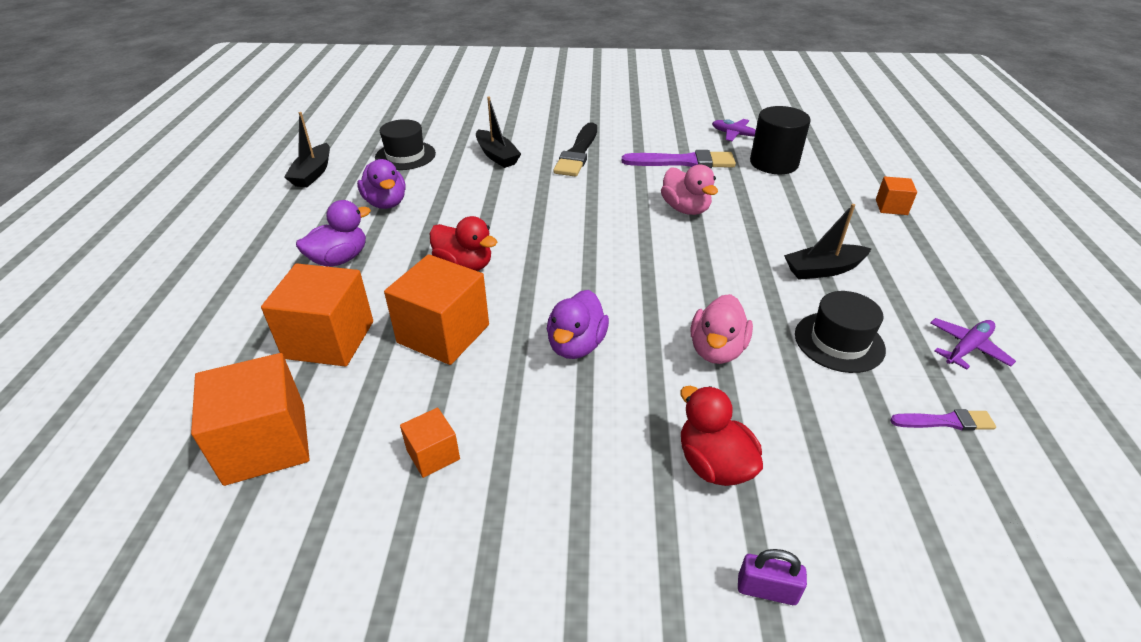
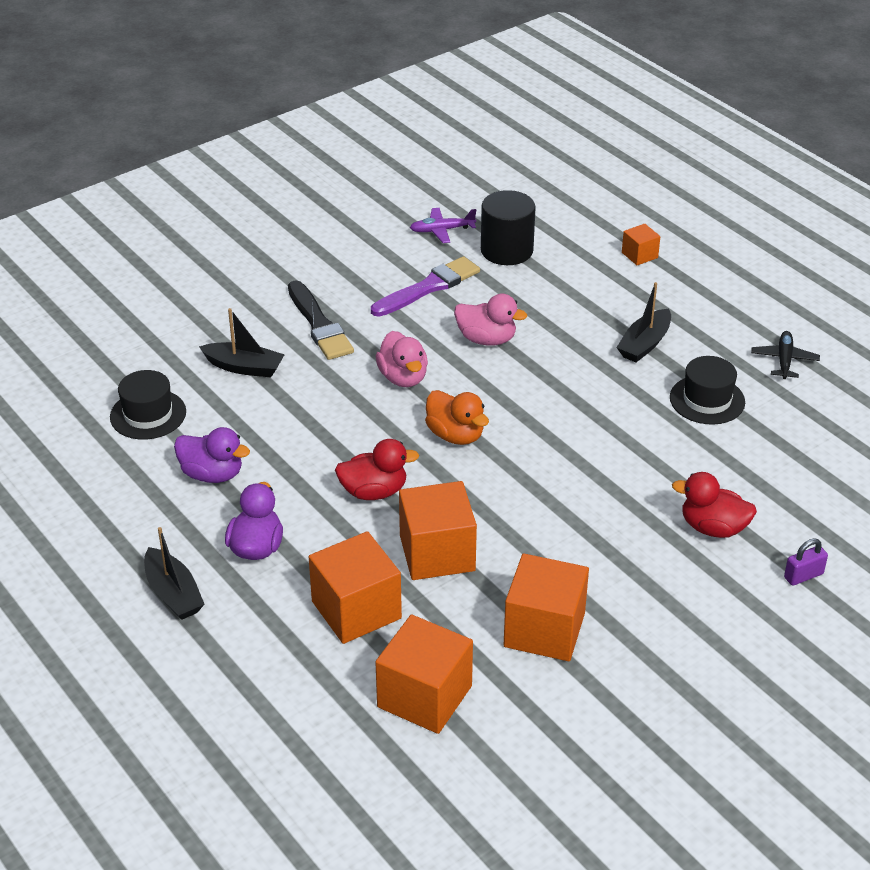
camera: 40 degrees left, 0 degrees up
(313, 173) = (81, 484): black boat -> black boat (173, 593)
(433, 454) = (544, 630): orange cube -> orange cube, size x1.98
(576, 259) = (455, 435): none -> orange duck
(576, 345) = (543, 504): purple duck -> none
(716, 350) = (638, 451): pink duck -> pink duck (403, 377)
(946, 421) = (811, 422): purple brush -> none
(967, 348) = (784, 360): purple plane -> black plane

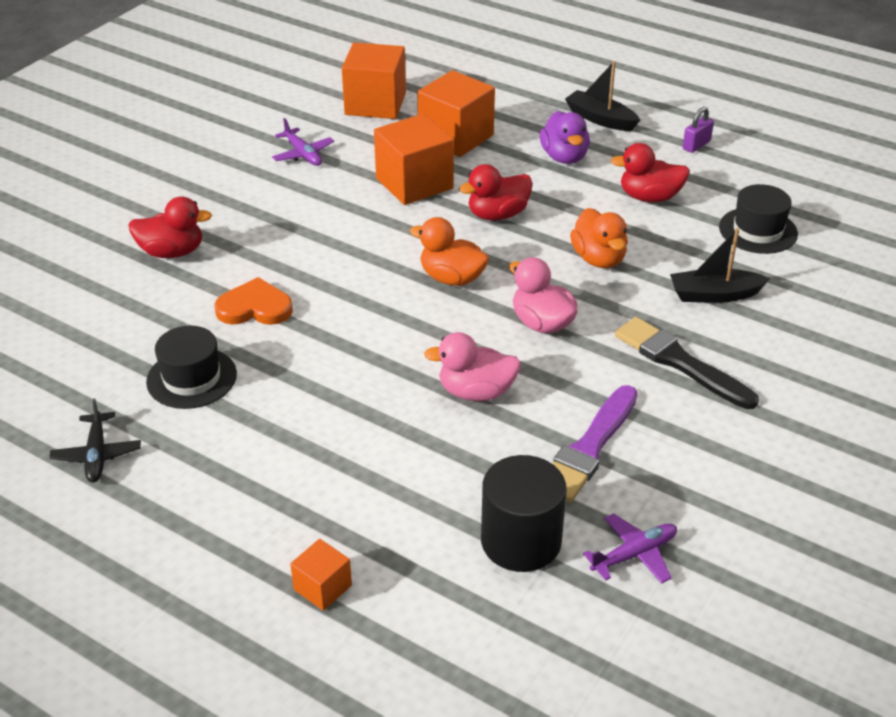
camera: 160 degrees right, 0 degrees up
(212, 474) = (649, 197): purple duck -> red duck
(313, 422) = (598, 259): none -> orange duck
(544, 630) = (303, 154): orange cube -> purple plane
(642, 449) = (255, 307): none -> orange heart
(644, 344) = (280, 433): black boat -> none
(803, 575) = (85, 232): purple padlock -> purple padlock (696, 145)

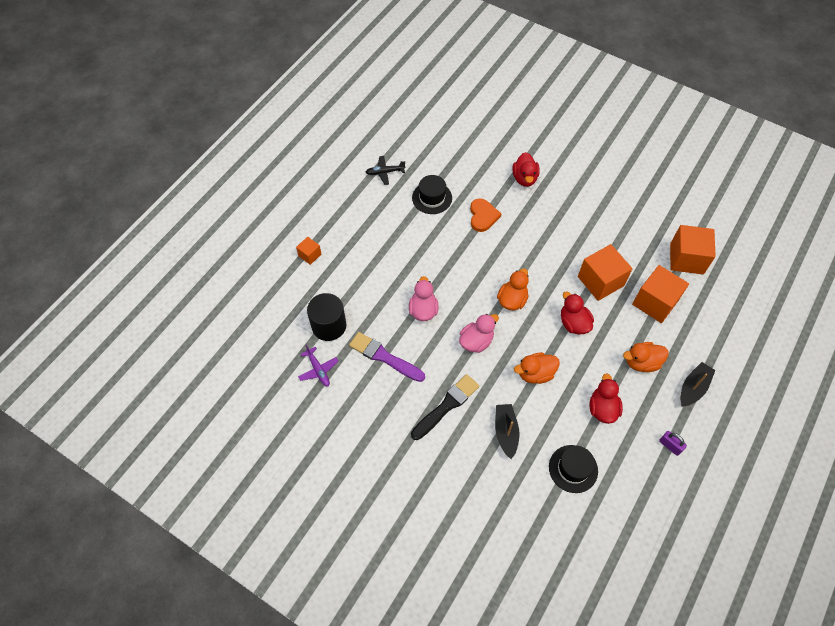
camera: 90 degrees right, 20 degrees up
(303, 154) = (623, 225): purple plane -> none
(564, 157) = (641, 362): purple duck -> orange duck

